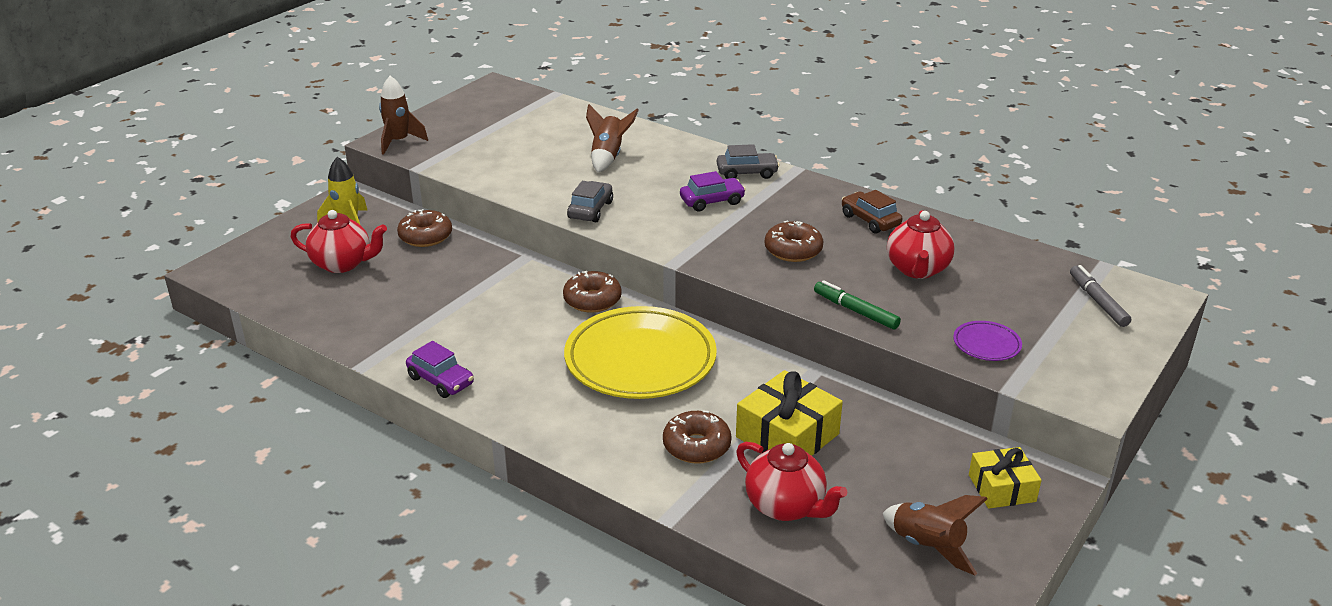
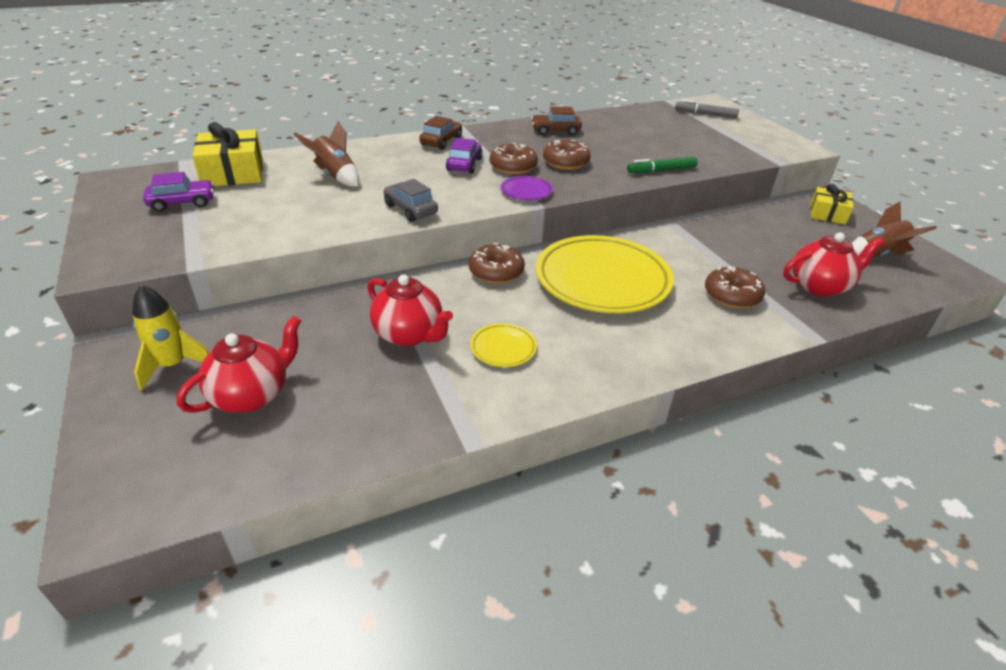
camera: 60 degrees left, 5 degrees up
(399, 142) = (118, 260): brown rocket -> none
(425, 236) = (277, 322): brown donut -> brown donut (513, 167)
(441, 381) = (546, 394): purple car -> purple car (182, 203)
(482, 342) = (503, 348): none -> yellow plate
(747, 173) = (441, 141): grey car -> brown car
(787, 435) = (739, 257): yellow gift -> yellow gift (233, 173)
(917, 270) = (629, 139): red teapot -> red teapot (409, 335)
(986, 344) = (729, 151): purple plate -> purple plate (526, 191)

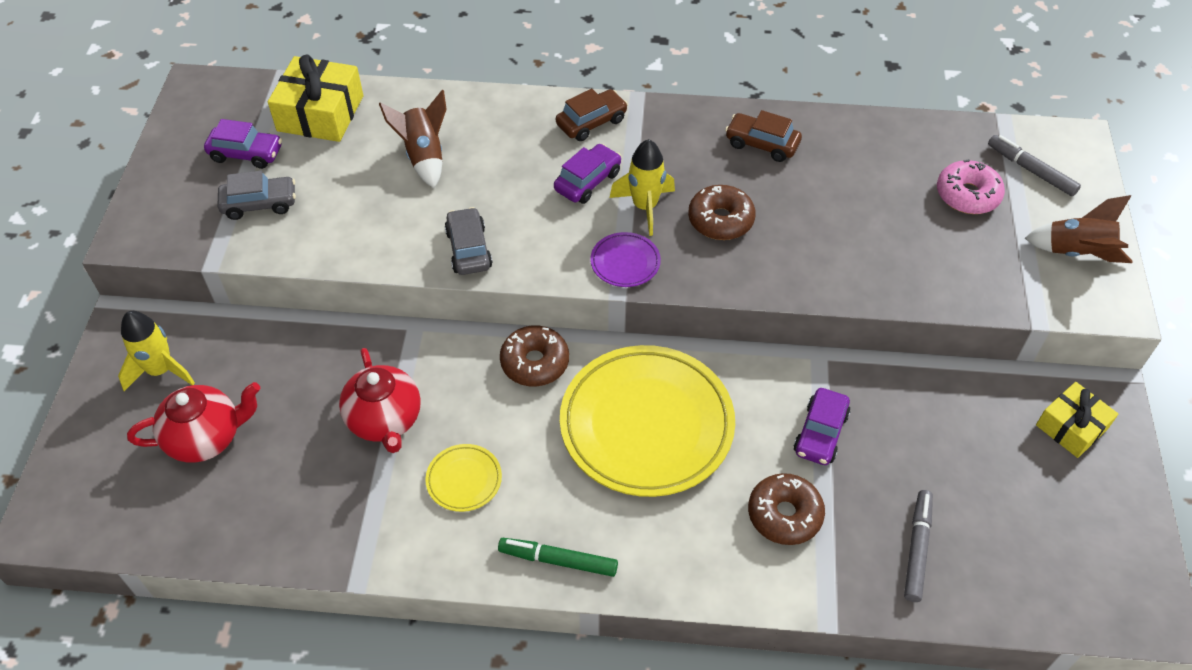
camera: 30 degrees right, 15 degrees up
(215, 224) = (259, 204): none -> grey car
(513, 167) = (644, 207): brown donut -> yellow rocket
(661, 170) = (839, 281): green marker -> green marker (558, 560)
(686, 127) = (967, 195): none -> pink donut
(708, 253) = (820, 433): none -> purple car
(820, 286) = (917, 549): red teapot -> grey marker
(877, 255) = (1062, 531): brown rocket -> brown rocket (1076, 253)

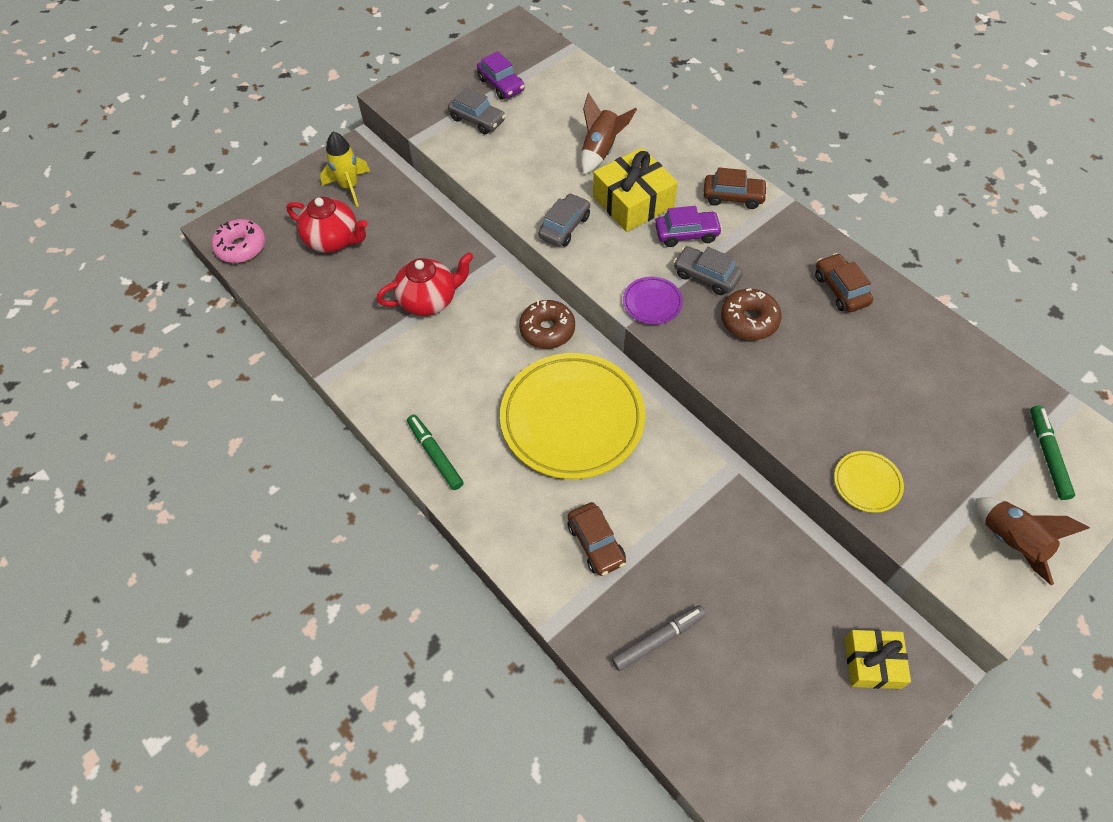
camera: 45 degrees right, 5 degrees up
(320, 113) = (568, 85): yellow gift -> yellow gift (633, 202)
(385, 421) = (429, 300): red teapot -> red teapot turned 135 degrees counterclockwise
(464, 480) = (435, 367): yellow plate -> yellow plate (867, 483)
(644, 207) = (706, 276): yellow rocket -> grey car
(784, 514) = (596, 543): brown donut -> brown car
(820, 433) = (678, 514): purple car -> none
(967, 195) = (966, 435): pink donut -> pink donut (241, 247)
(1031, 170) = (1047, 455): grey marker -> green marker

